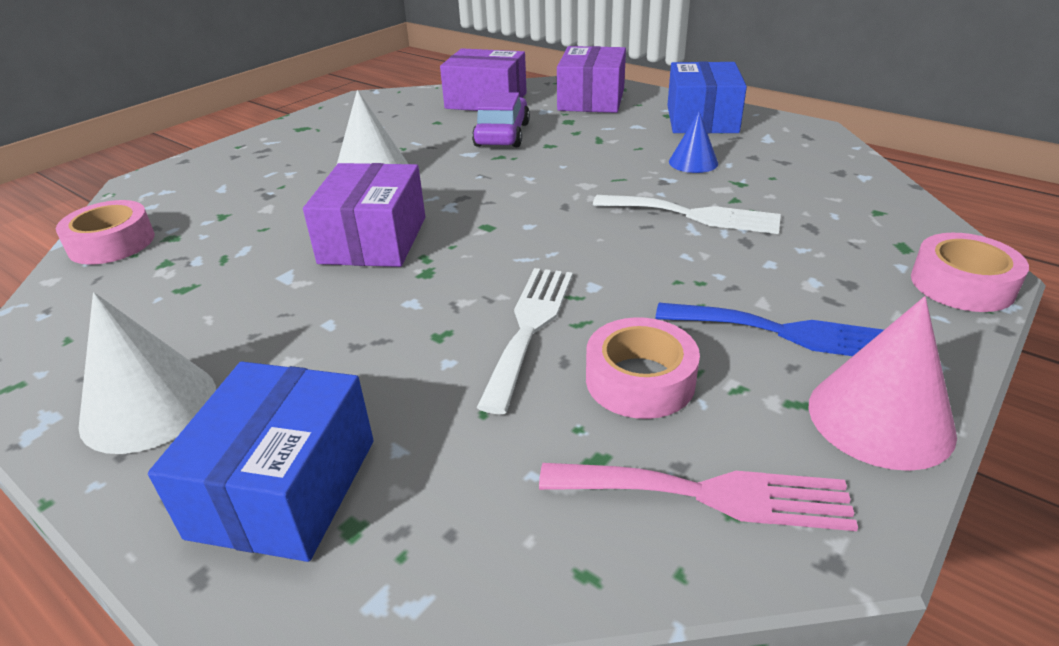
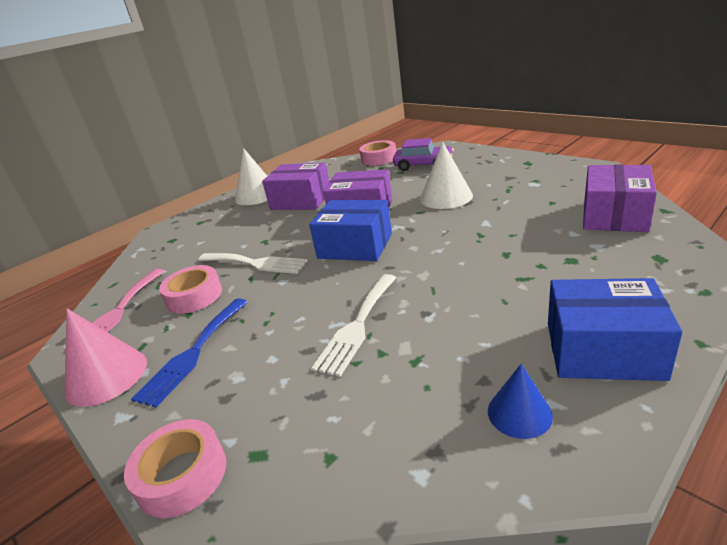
camera: 100 degrees right, 5 degrees down
(284, 487) = (198, 225): blue box -> blue box (355, 246)
(502, 134) = (527, 231): purple car -> purple car (423, 165)
(591, 99) = (645, 270): purple box -> purple box (301, 200)
(693, 162) = (467, 333): blue cone -> blue cone (519, 413)

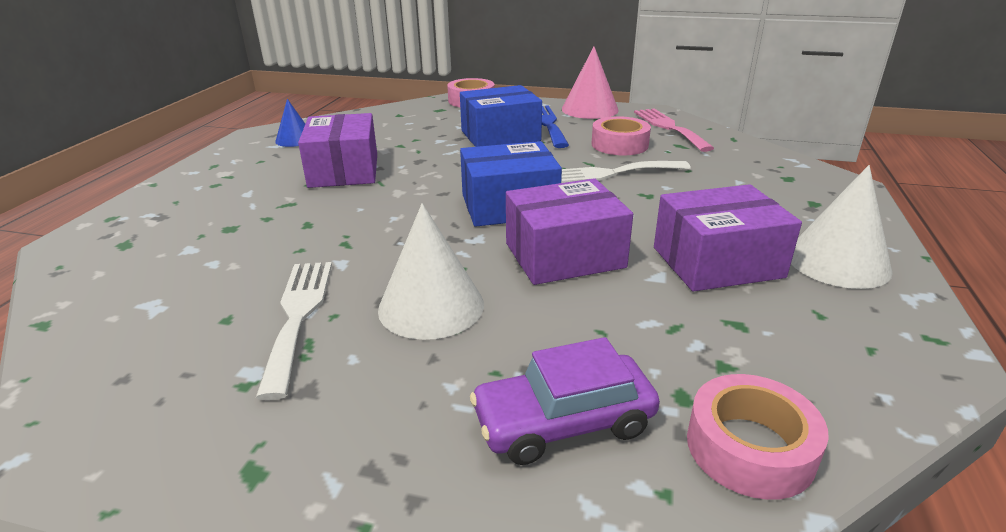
camera: 145 degrees right, 0 degrees up
(357, 326) = (432, 152): white fork -> white fork (298, 316)
(603, 350) = (230, 169): blue box -> blue box (500, 136)
(614, 215) = (133, 301): purple box -> purple box (344, 170)

